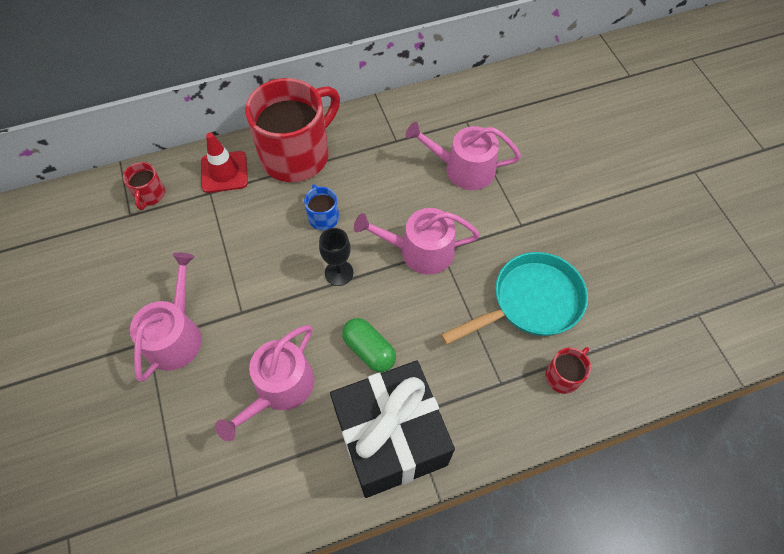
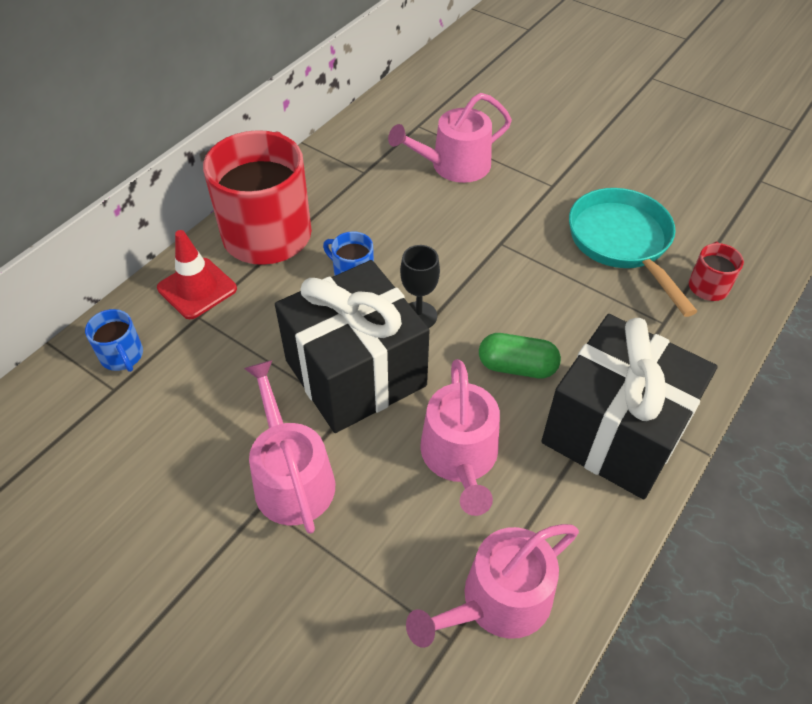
camera: 35 degrees left, 10 degrees down
(150, 195) = (122, 356): red mug -> blue mug
(267, 289) = (355, 373): none -> black gift
(419, 251) = (480, 254): pink watering can -> pink watering can (497, 601)
(530, 302) = (622, 243): turquoise pan -> turquoise pan turned 45 degrees counterclockwise

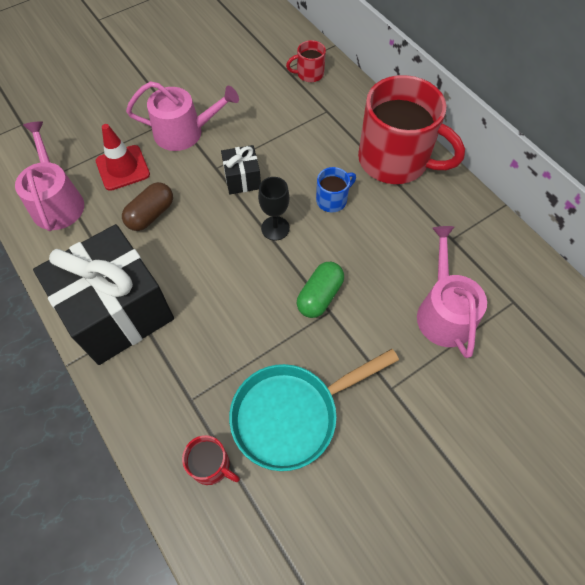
camera: 110 degrees right, 10 degrees up
(122, 356) = (309, 74): blue mug -> red mug
(197, 288) = (352, 114): red traffic cone -> red traffic cone (123, 168)
(355, 373) = (242, 179): black gift -> black gift, size x0.45
(460, 457) = (151, 214): pink watering can -> brown capsule
(517, 366) = (201, 273): green capsule -> green capsule (320, 296)
(622, 243) = (292, 415): turquoise pan -> turquoise pan turned 150 degrees clockwise

